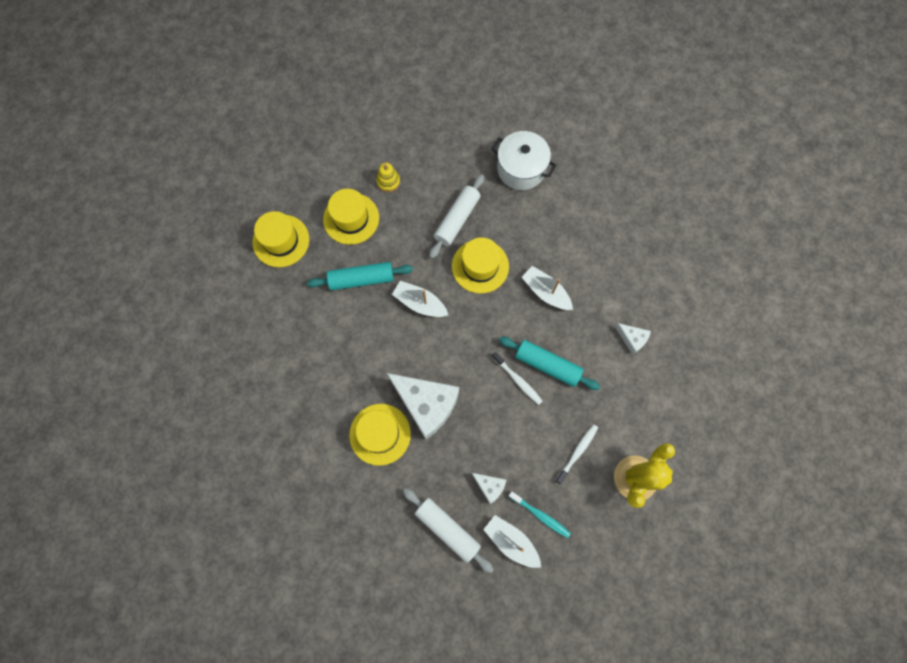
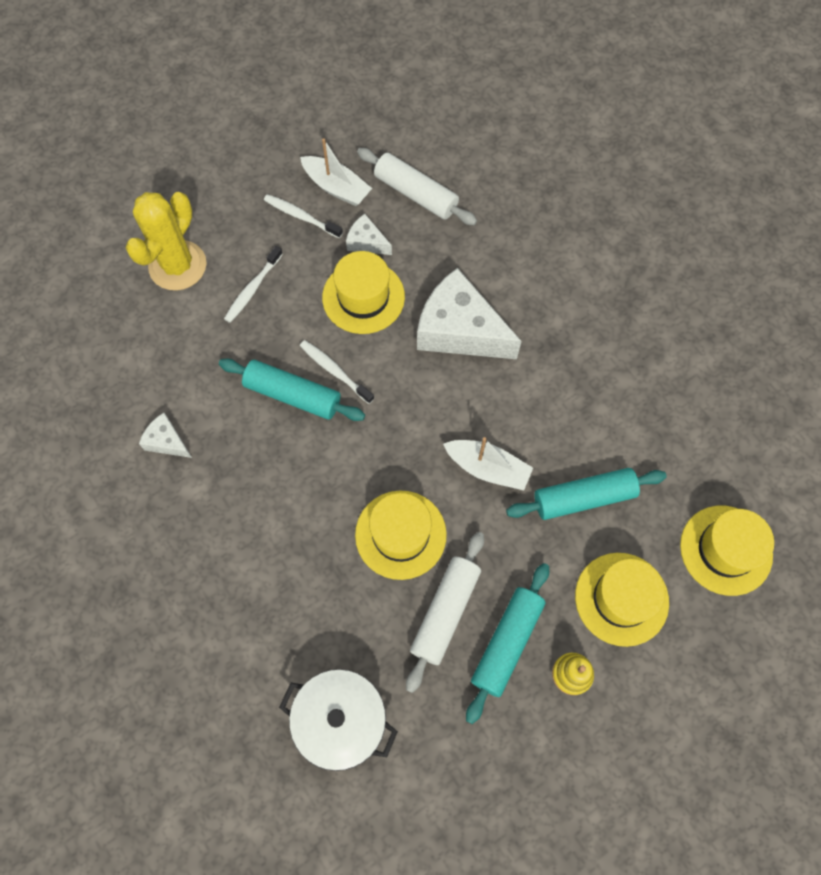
camera: 175 degrees right, 5 degrees down
(380, 434) = (517, 290): yellow hat -> yellow hat (363, 297)
(423, 200) = (507, 643): none -> turquoise rolling pin
(540, 515) = (301, 216): turquoise toothbrush -> white toothbrush
(546, 292) = (295, 501): white boat -> none

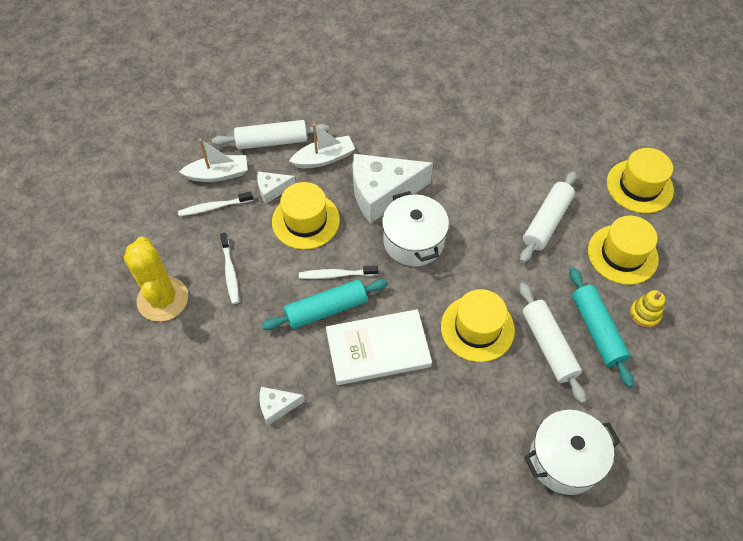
camera: 45 degrees left, 10 degrees down
(296, 470) = (378, 349): none -> white book
(436, 402) = (413, 241): none -> white pot
(487, 468) = (481, 251): white boat -> white boat (324, 158)
(583, 498) = (546, 222): turquoise rolling pin -> white rolling pin

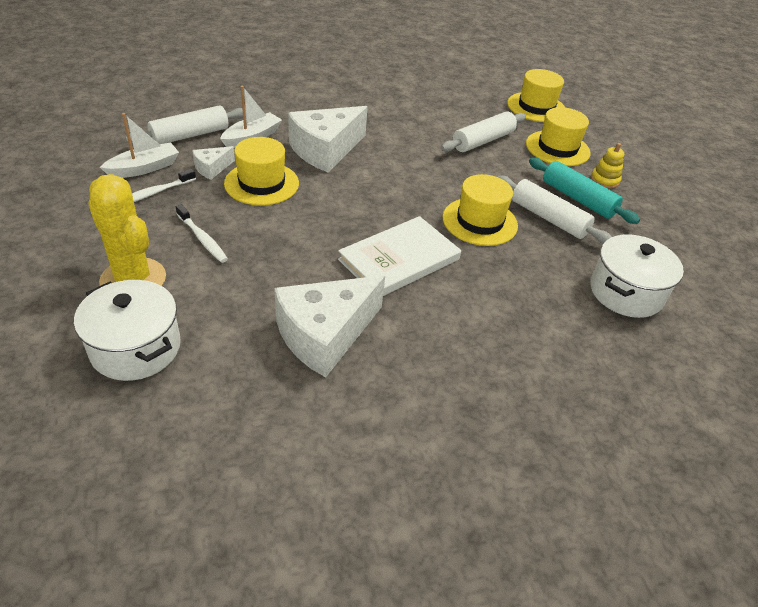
camera: 30 degrees left, 15 degrees down
(277, 406) = (325, 335): white cheese -> white cheese, size x2.12
(326, 309) = (326, 243): turquoise rolling pin -> none
(336, 275) = (319, 215): white toothbrush -> none
(413, 241) = (378, 176): white pot -> white pot (136, 348)
(546, 222) = (483, 141): white rolling pin -> white rolling pin turned 45 degrees clockwise

